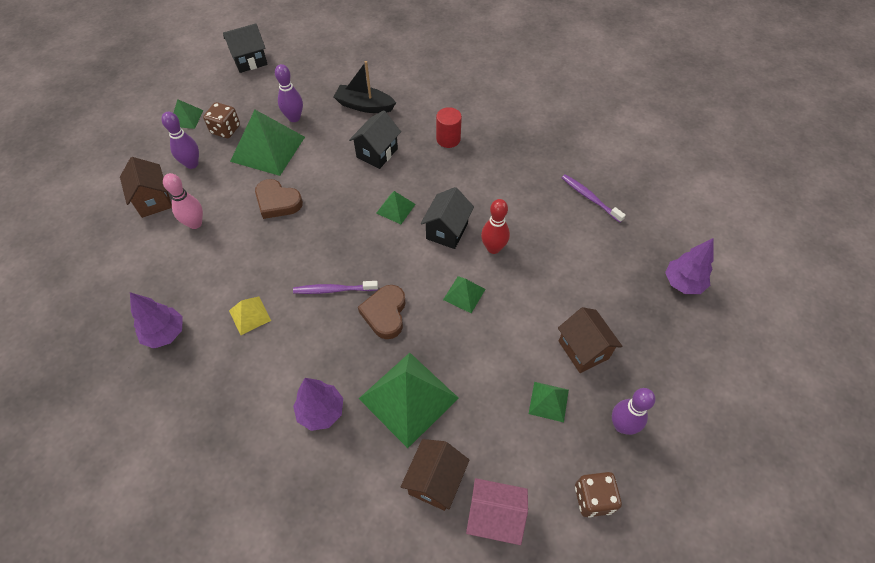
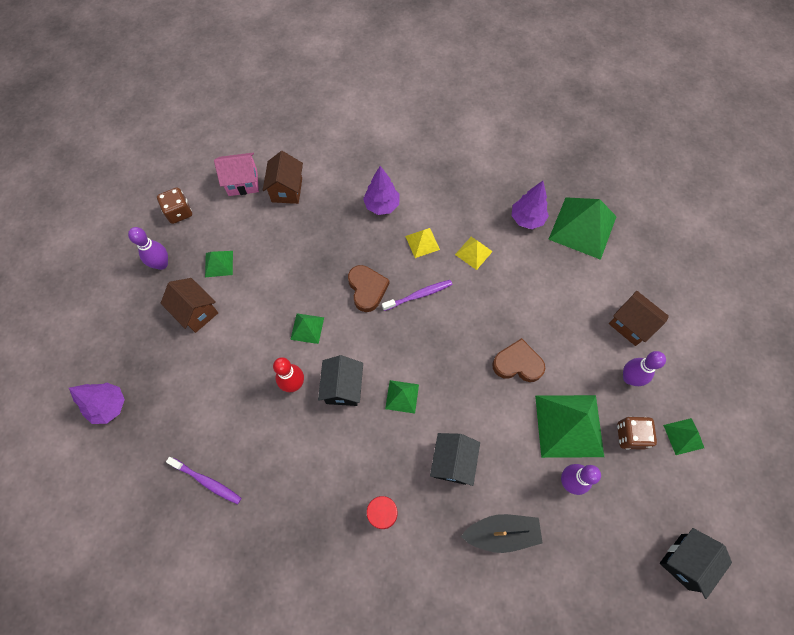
camera: 160 degrees right, 10 degrees up
(195, 223) = (575, 315): pink bowling pin -> none
(298, 346) = (422, 242): none -> yellow pyramid
(408, 398) = (324, 233): green pyramid -> green pyramid (582, 227)

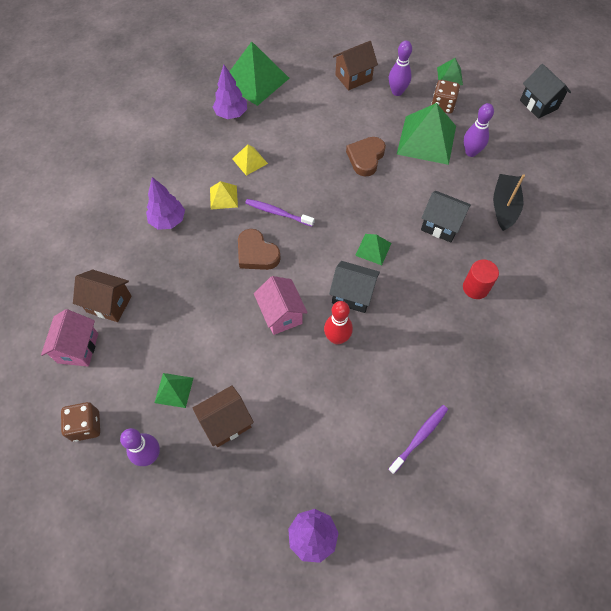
camera: 75 degrees left, 5 degrees down
(307, 328) = (281, 314): green pyramid -> pink house
(367, 289) = (256, 253): brown heart -> brown heart turned 135 degrees counterclockwise
(419, 295) = (278, 213): purple toothbrush -> purple toothbrush turned 60 degrees counterclockwise

